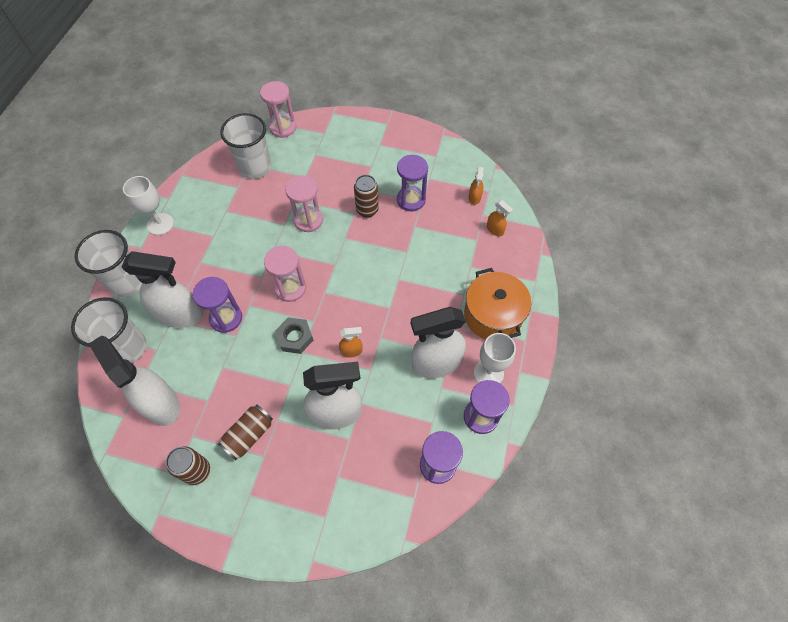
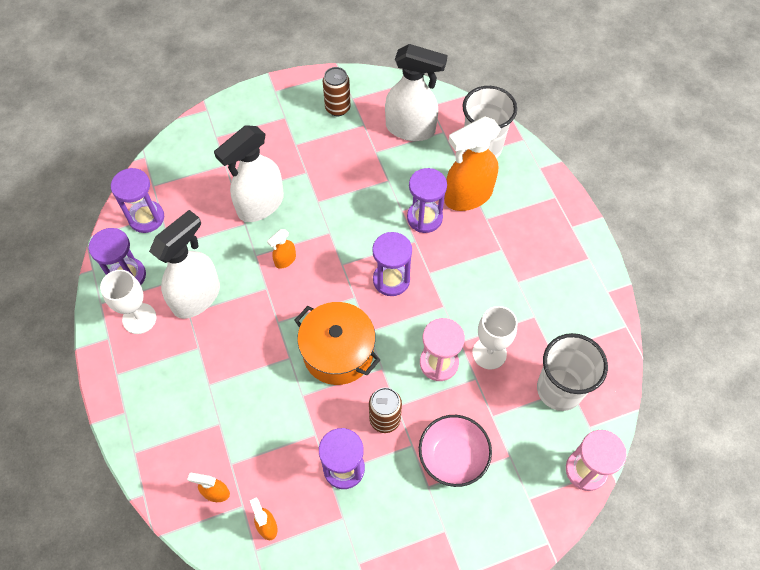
camera: 145 degrees right, 0 degrees up
(127, 282) = (545, 192): white cup -> none
(160, 224) = (582, 260): white goblet -> white goblet (489, 353)
(180, 314) = (467, 196): white spray bottle -> orange spray bottle
(249, 435) = (319, 150): brown can -> none
(290, 288) = (391, 280): pink hourglass -> purple hourglass
(295, 337) = (347, 240): grey nut -> none
(345, 171) = (453, 457): none -> pink bowl
(493, 315) = (164, 381): orange pot -> orange pot (338, 352)

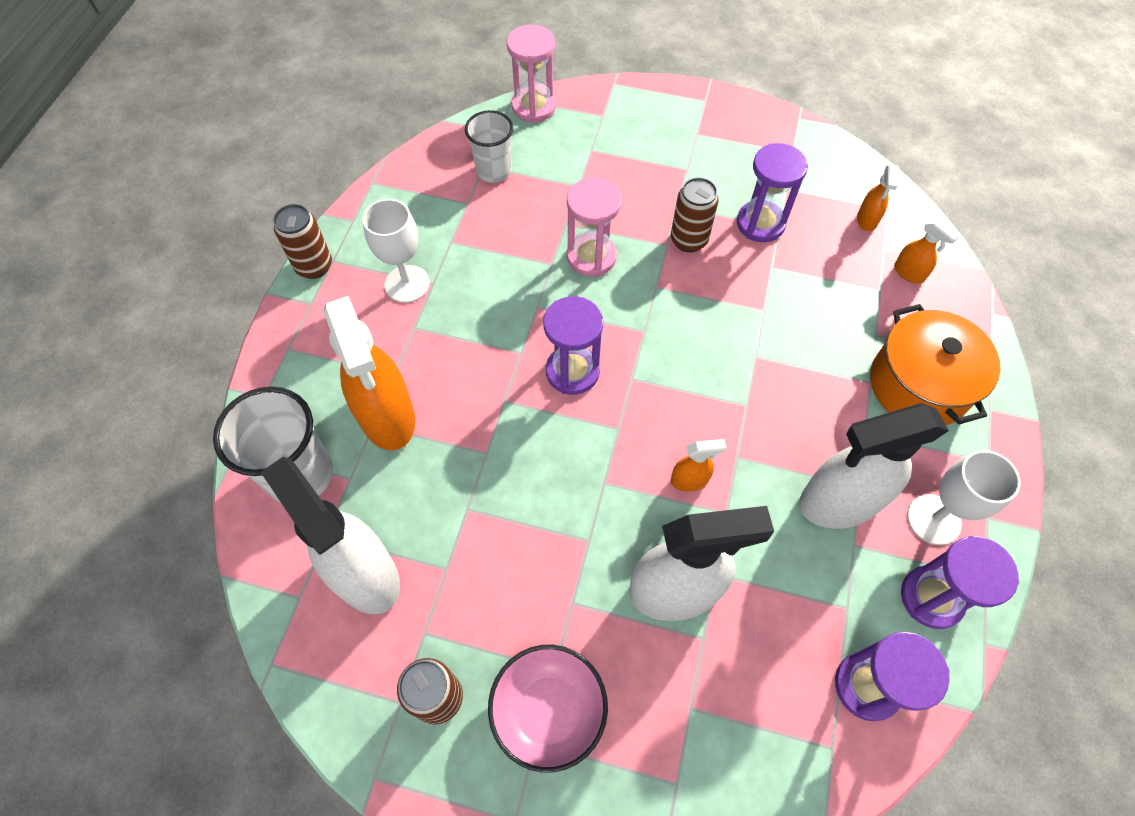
camera: 145 degrees left, 0 degrees up
(338, 352) = (694, 329): orange pot -> orange pot (918, 385)
(424, 218) = (467, 423): purple hourglass -> none
(453, 457) = (645, 177): pink bowl -> pink bowl (548, 710)
(467, 196) = (387, 417): orange spray bottle -> orange spray bottle turned 60 degrees clockwise
(489, 353) = (531, 236): white goblet -> white goblet (407, 284)
(559, 389) = (494, 171): white cup -> white cup, size x0.65
(595, 248) = (314, 266): none -> brown can

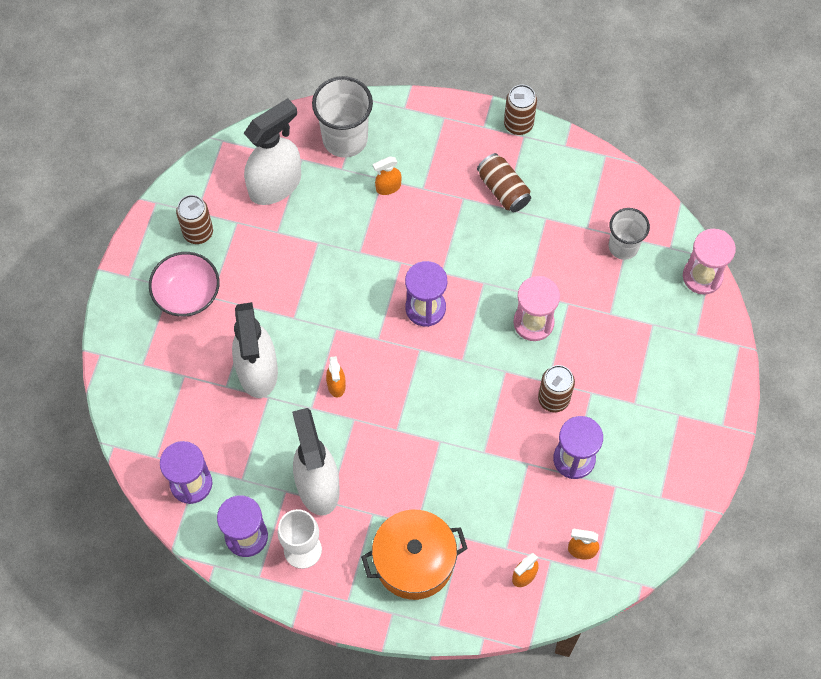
camera: 90 degrees right, 5 degrees up
(387, 417) = (388, 187): orange spray bottle -> orange spray bottle, size x0.45
(407, 284) = (503, 190): white goblet -> brown can

